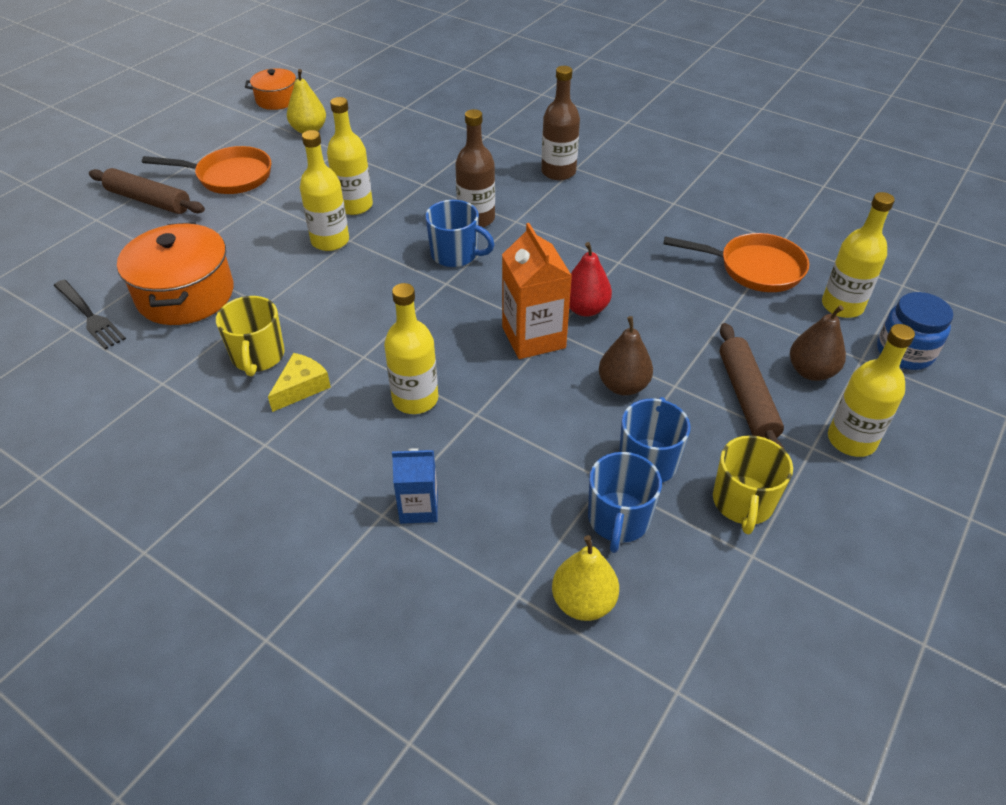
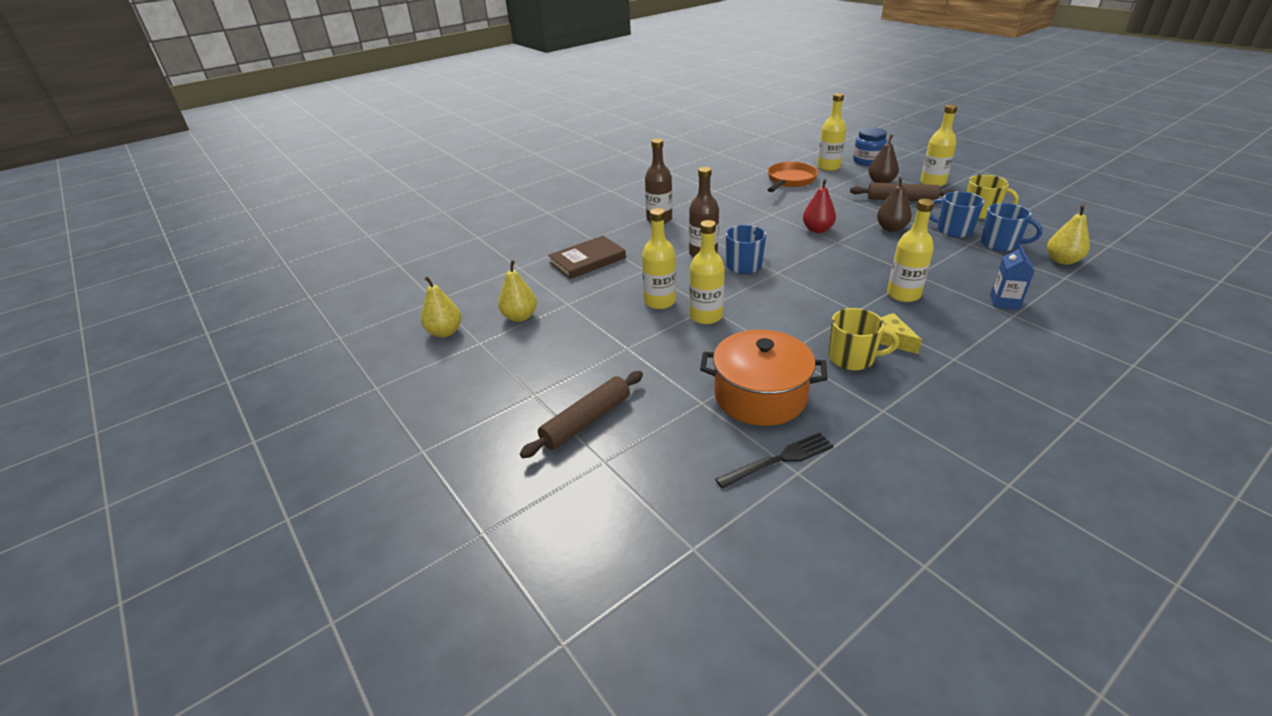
camera: 70 degrees left, 10 degrees down
(229, 177) = (573, 366): orange pan -> none
(277, 100) = (445, 332): orange pot -> yellow pear
(433, 143) = (587, 260): none -> brown book
(533, 337) = (843, 248): orange carton -> none

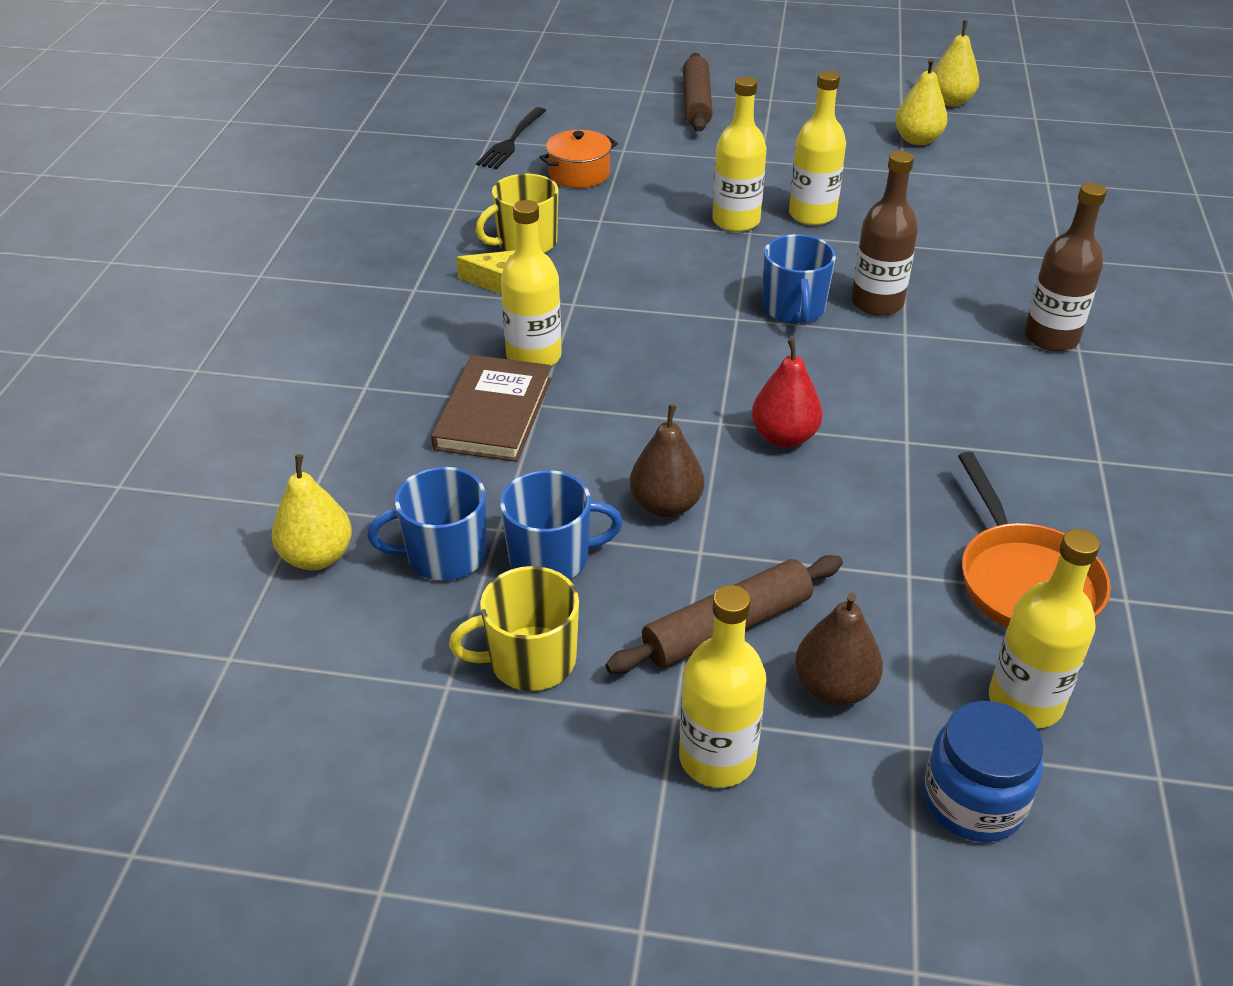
camera: 135 degrees right, 5 degrees up
(587, 260) = (994, 225): brown book -> brown book (493, 413)
(760, 396) = (579, 174): orange pot -> orange pot, size x0.58
(1004, 302) = (386, 407): blue carton -> none

